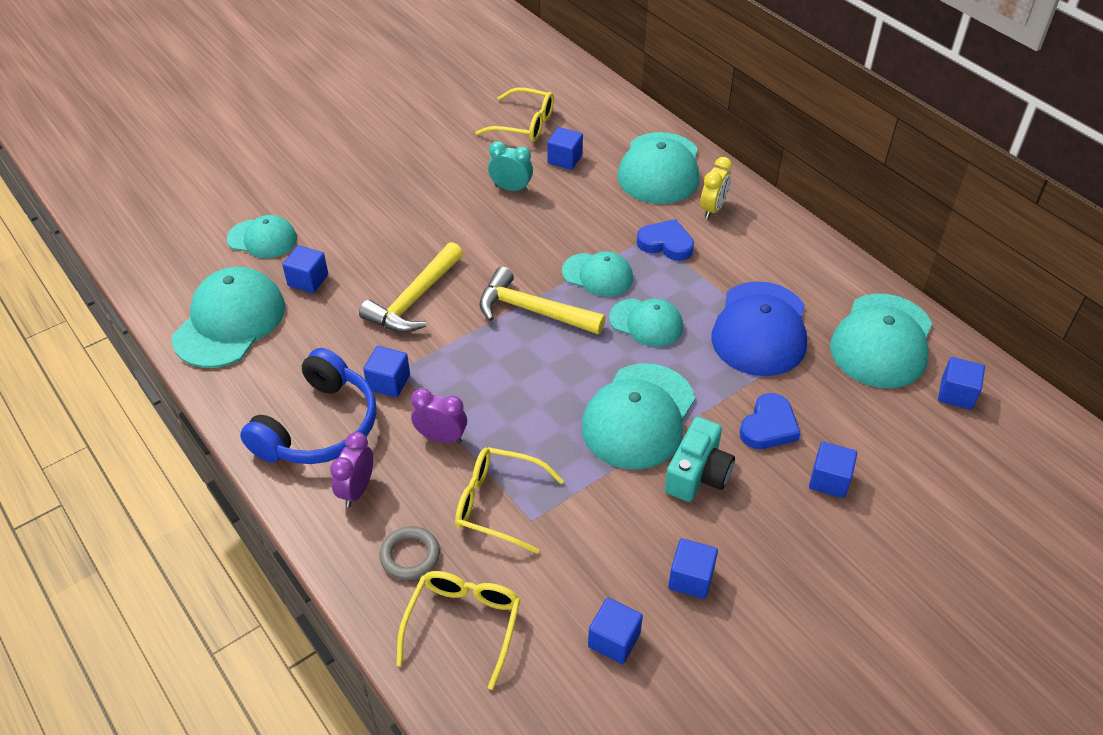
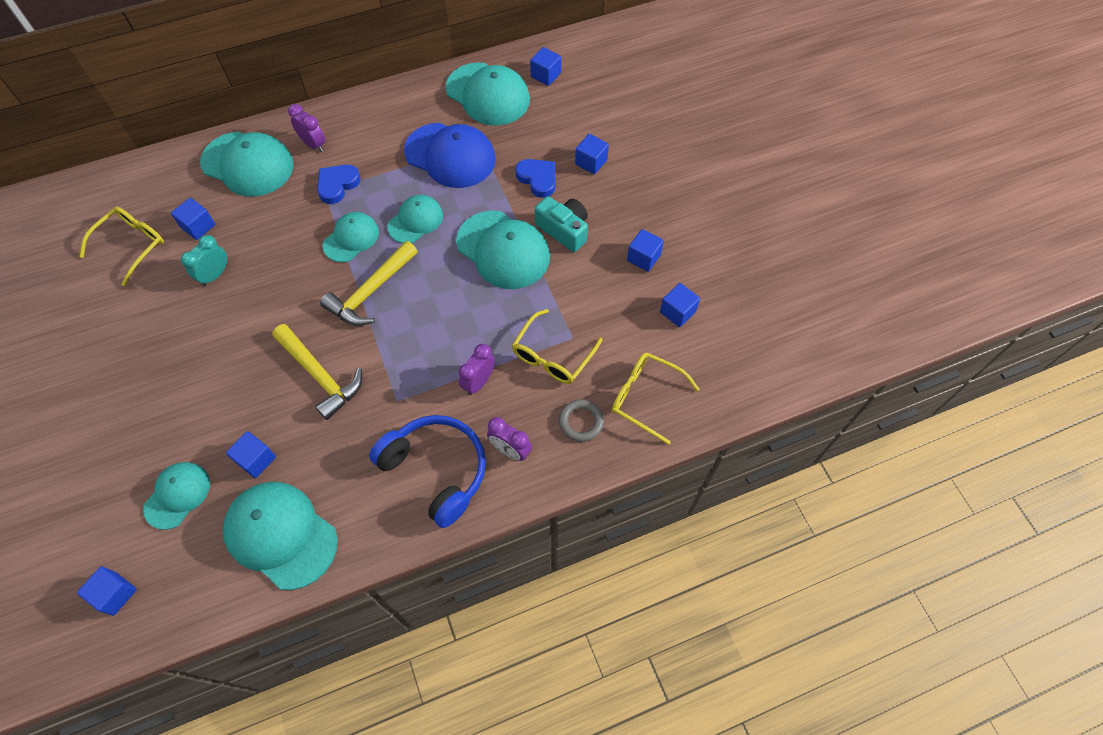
camera: 75 degrees left, 15 degrees up
(389, 382) = (408, 410): blue cube -> blue cube (115, 594)
(713, 209) = (313, 144): yellow clock -> purple clock

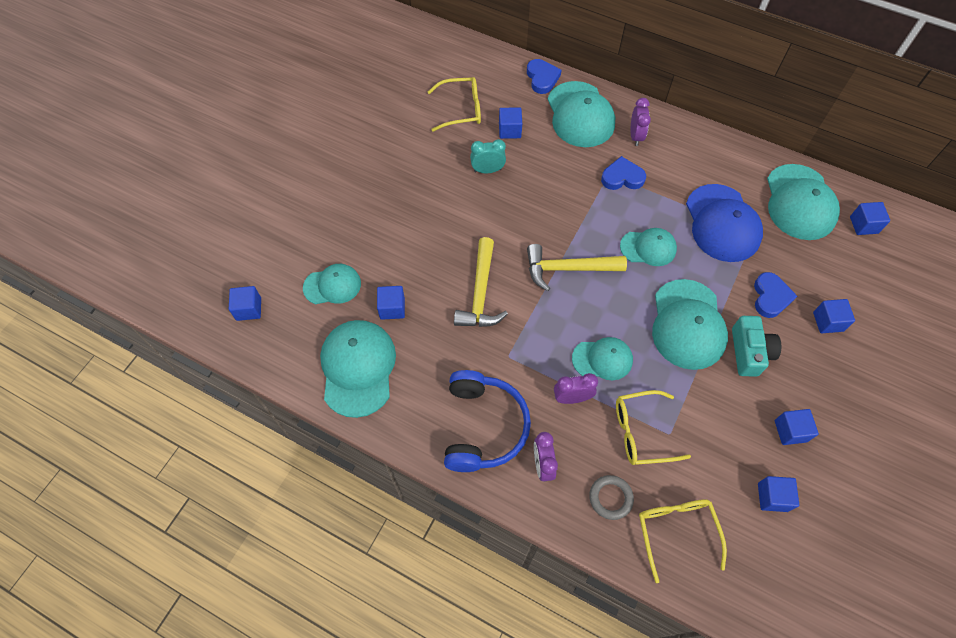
camera: 50 degrees right, 0 degrees up
(180, 161) = (542, 78): none -> blue heart
(351, 238) = (593, 221): turquoise cap -> turquoise cap (602, 359)

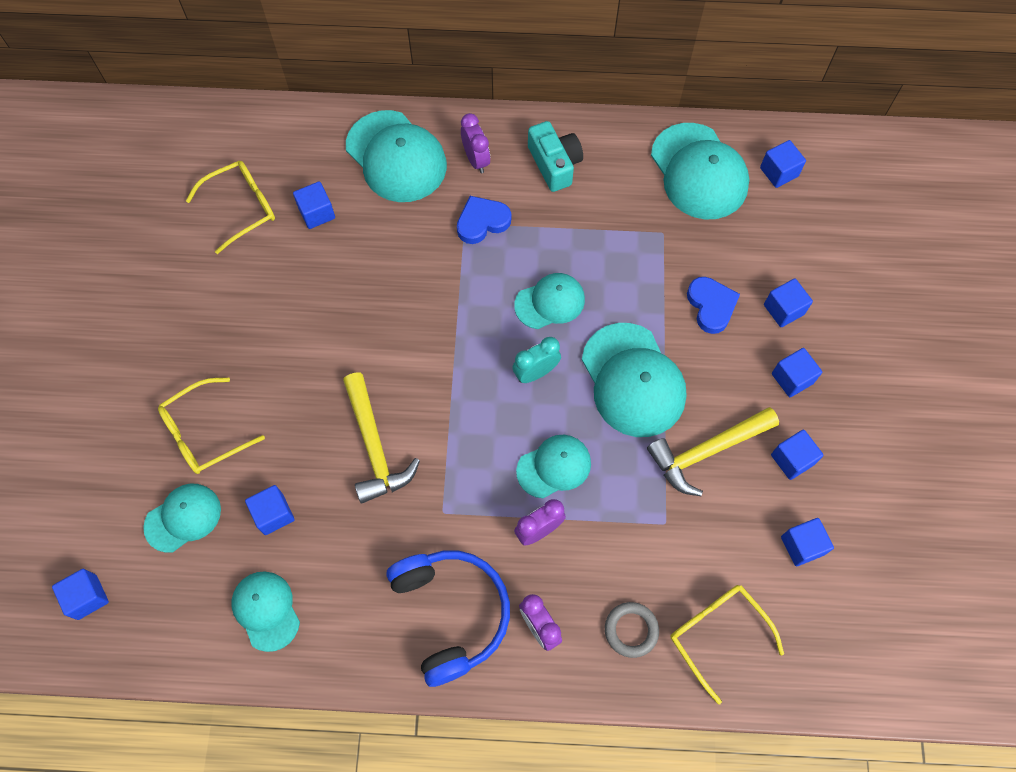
camera: 25 degrees left, 5 degrees up
(358, 368) = (266, 610): turquoise cap -> turquoise cap, size x0.60
(487, 170) = (312, 279): turquoise clock -> turquoise clock (536, 372)
(542, 78) = (327, 124): blue heart -> none
(568, 269) = (466, 370): yellow hammer -> yellow hammer (706, 452)
(641, 432) = (633, 535): yellow glasses -> yellow glasses (204, 433)
(722, 223) = (622, 235): blue cap -> none
(749, 352) = (713, 384): turquoise camera -> turquoise camera (554, 164)
(814, 373) = (792, 378): none -> blue cube

